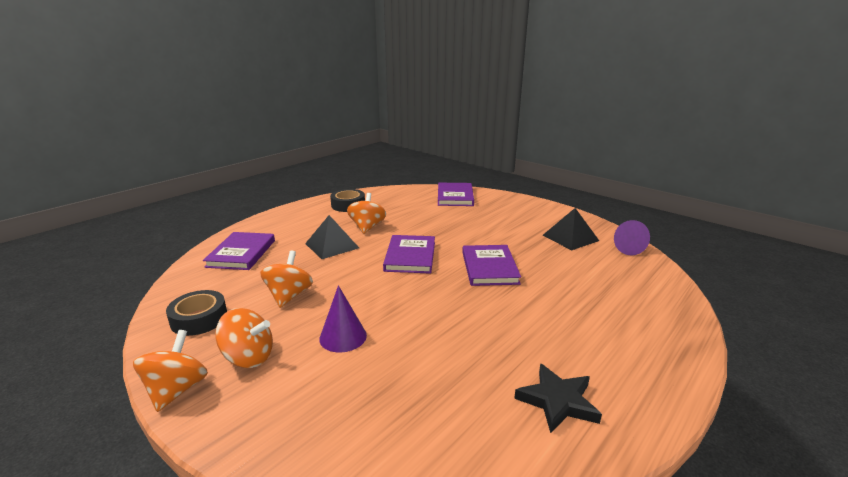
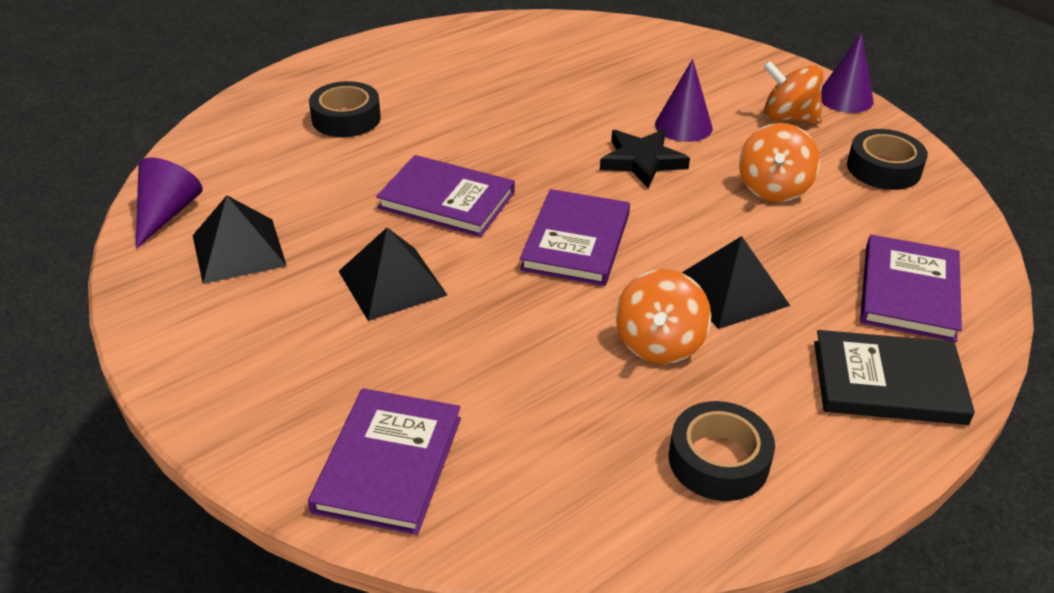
camera: 170 degrees left, 15 degrees up
(177, 390) = (845, 98): orange spinning top -> purple cone
(275, 225) = (888, 382): none -> black book
(489, 268) = (447, 200): purple book -> purple book turned 75 degrees counterclockwise
(490, 234) = (392, 282): none -> black pyramid
(557, 401) = (476, 52): black star -> black star (642, 161)
(599, 310) = (346, 118): none -> black tape

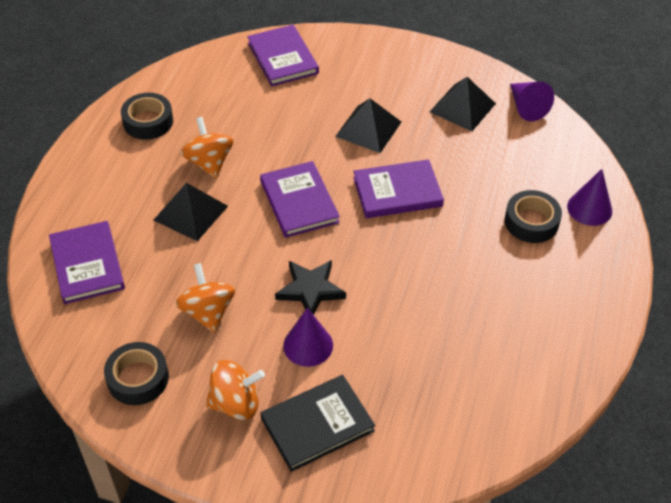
camera: 145 degrees right, 10 degrees up
(845, 98) = (201, 462): purple cone -> purple cone (589, 208)
(888, 382) = (82, 197): black book -> black book (317, 424)

